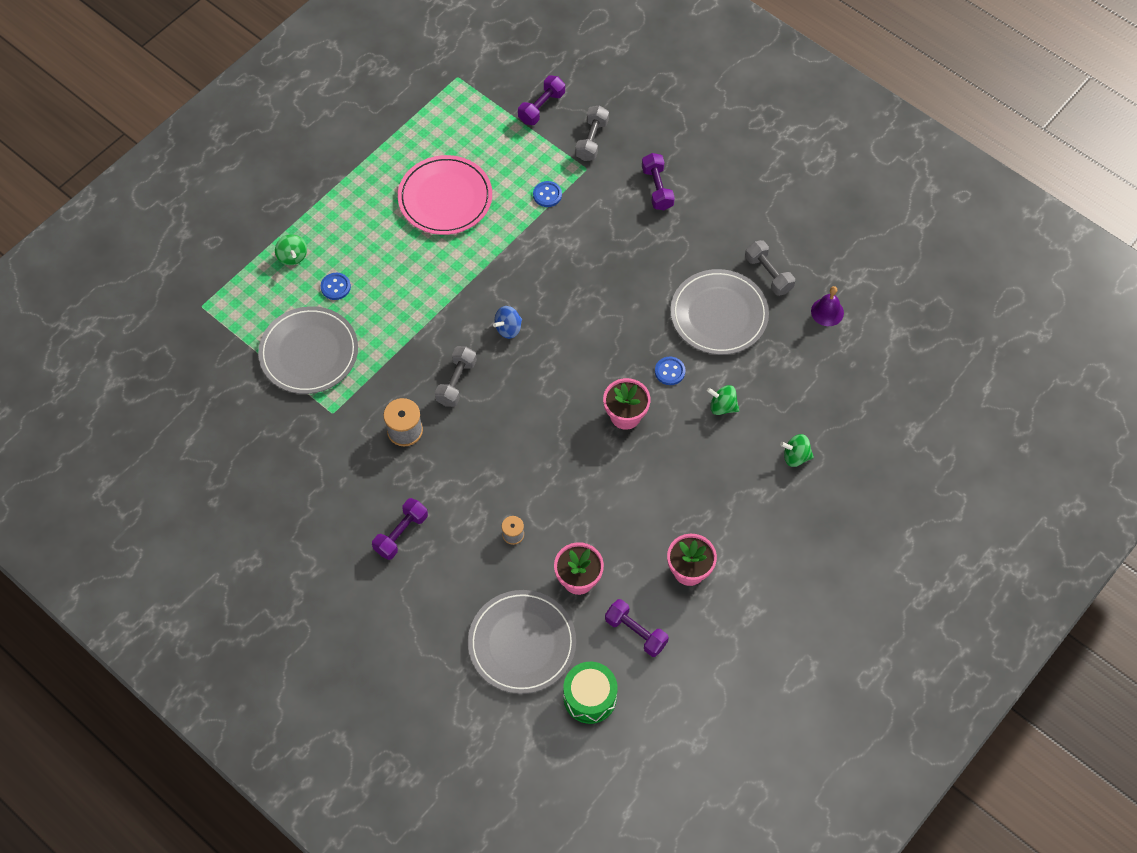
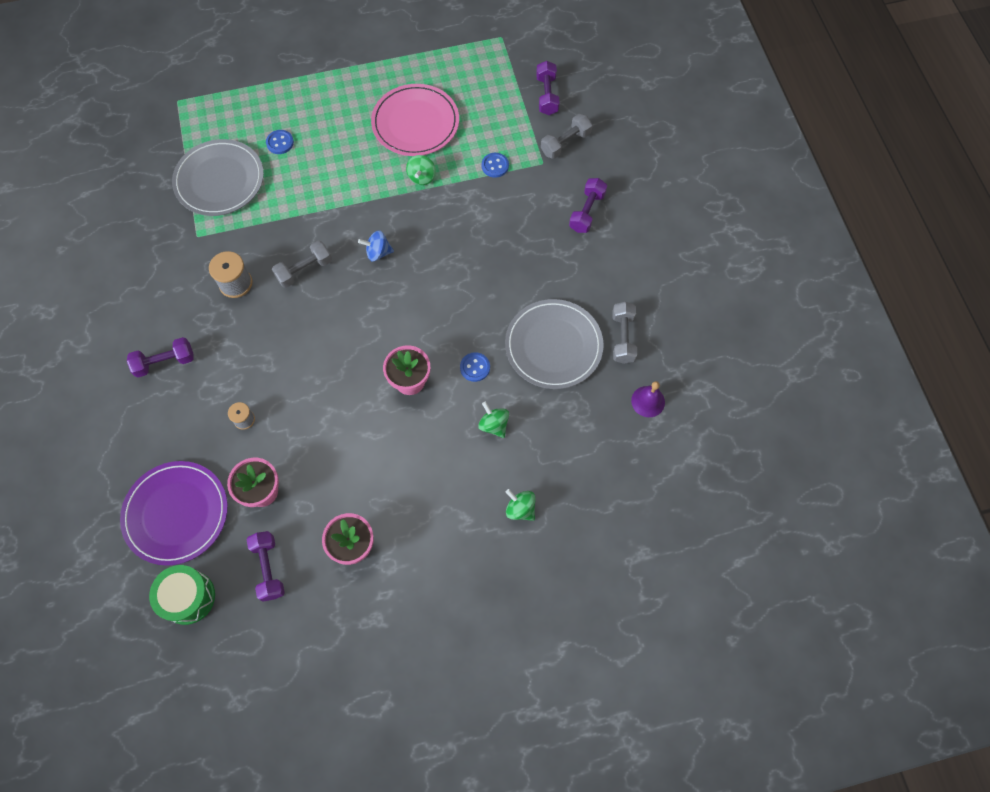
camera: 35 degrees right, 5 degrees up
(292, 256) = (269, 102): green spinning top -> green spinning top (422, 177)
(522, 643) = (176, 513): grey plate -> purple plate
(541, 107) = (547, 95): purple dumbbell -> purple dumbbell turned 75 degrees counterclockwise

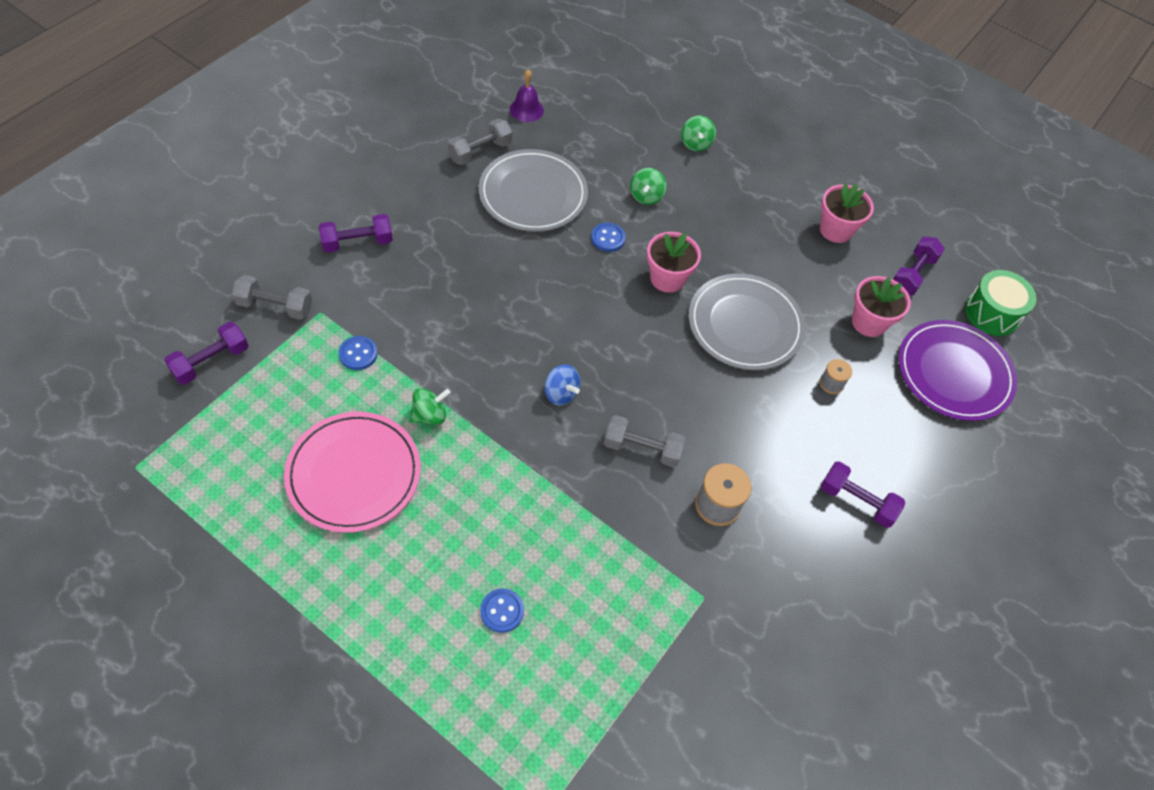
camera: 135 degrees left, 10 degrees down
(219, 180) = (613, 639): grey plate -> grey plate (744, 325)

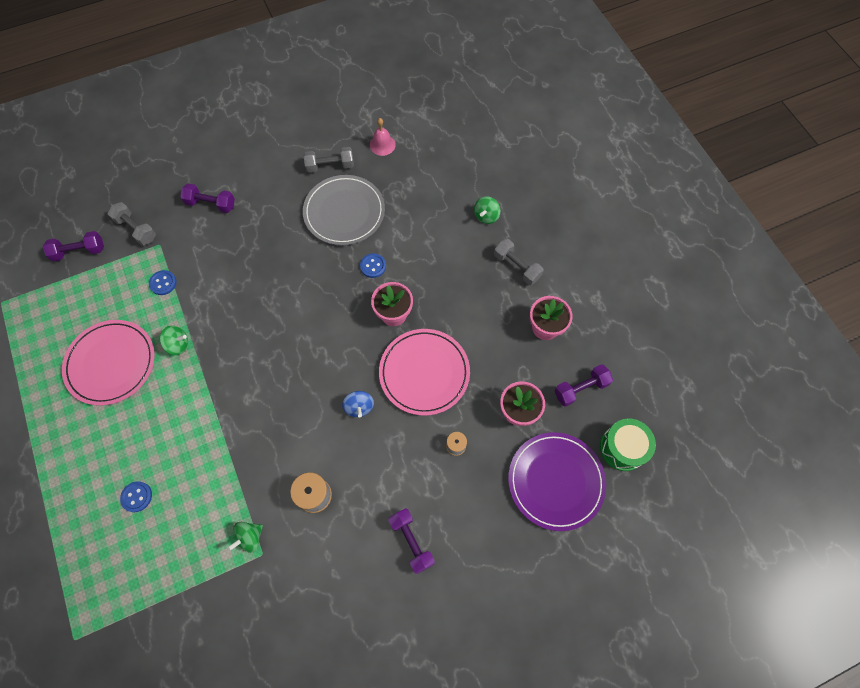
camera: 35 degrees right, 10 degrees up
(526, 109) = (382, 145): purple bell -> pink bell
(561, 393) = (267, 367): blue spinning top -> blue spinning top (359, 407)
(642, 448) = (292, 431): grey dumbbell -> grey dumbbell (517, 267)
(646, 196) = (421, 244): green spinning top -> green spinning top (249, 537)
(744, 325) = (424, 373): grey plate -> pink plate

